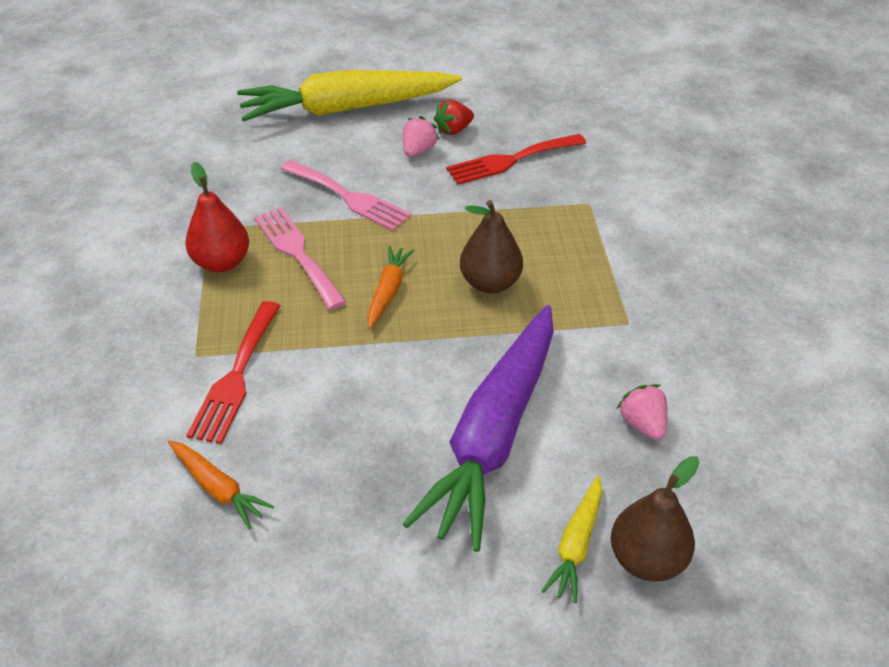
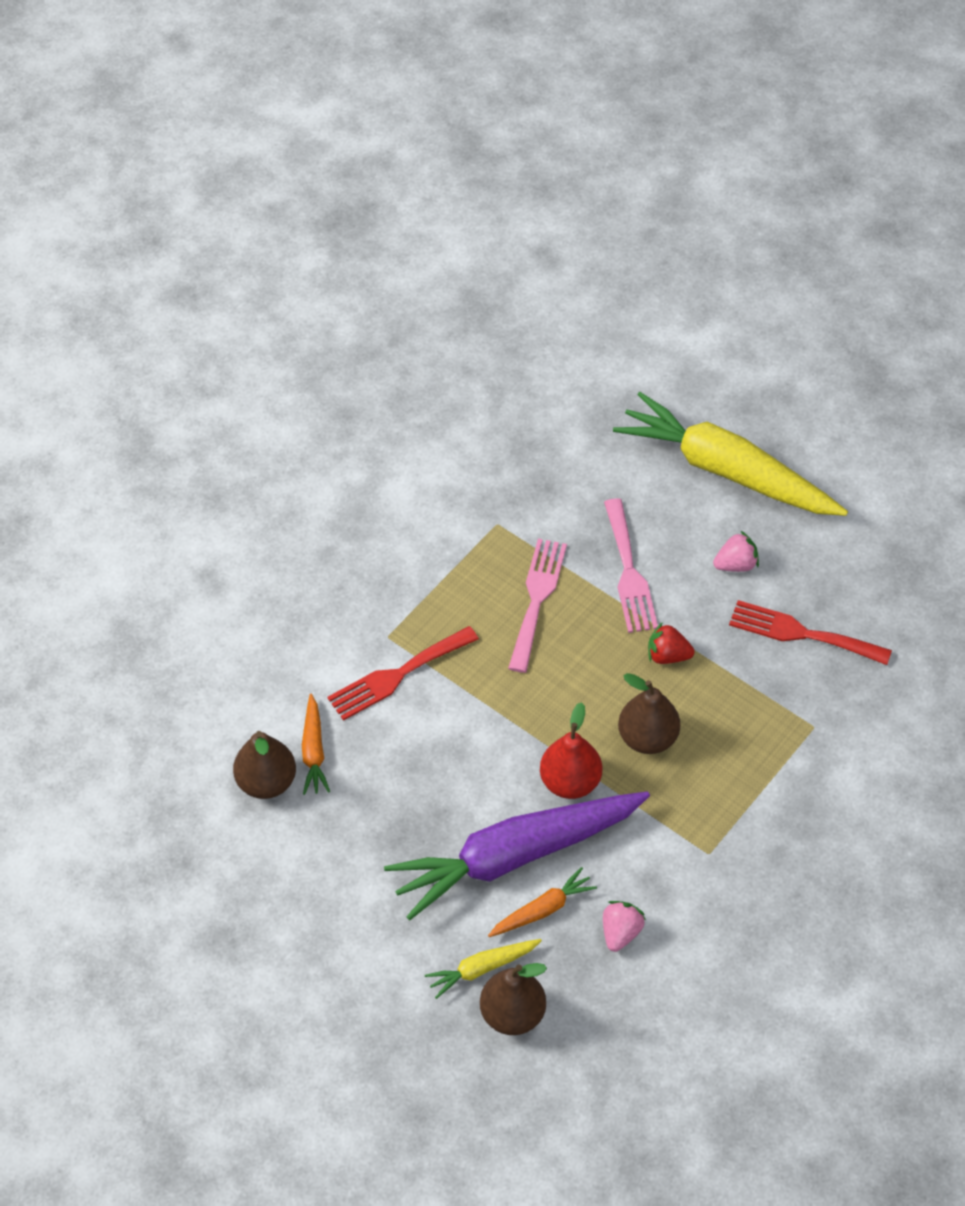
camera: 45 degrees right, 10 degrees up
(196, 549) = (266, 782): none -> brown pear
(222, 262) = (476, 566): red pear -> red pear (570, 782)
(388, 291) = (566, 686): orange carrot -> orange carrot (542, 910)
(453, 130) = (791, 563): red strawberry -> red strawberry (667, 655)

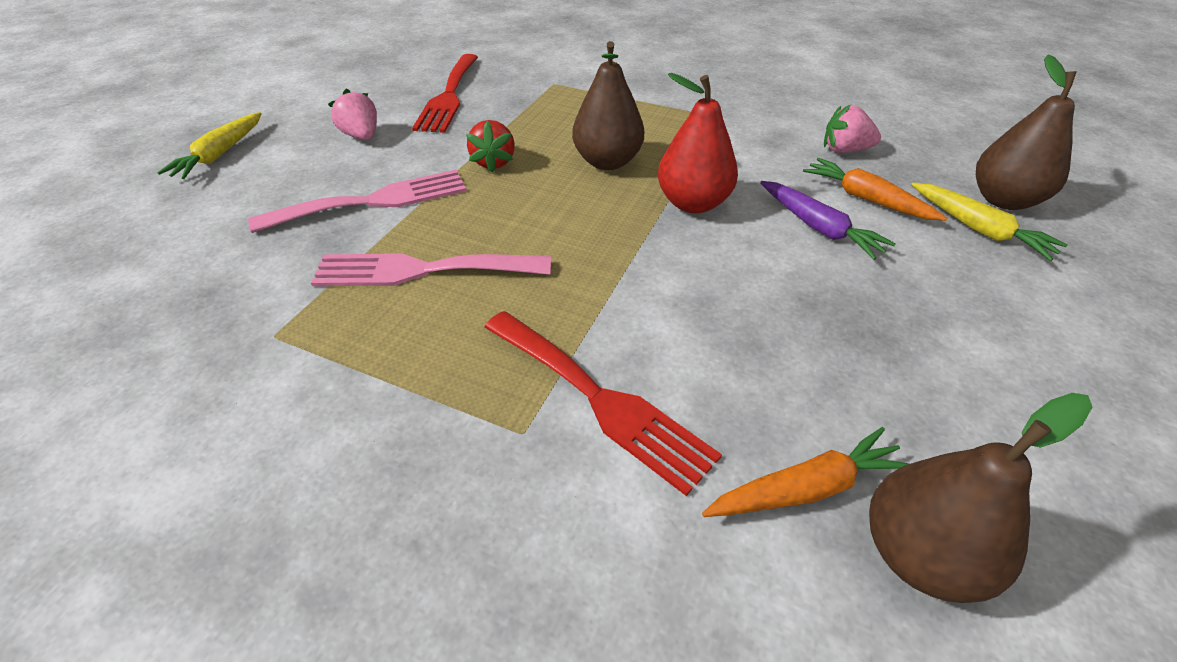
camera: 105 degrees left, 10 degrees down
(515, 856) = (818, 227): purple carrot -> purple carrot, size x0.43
(727, 471) = (220, 154): yellow carrot -> yellow carrot, size x0.43

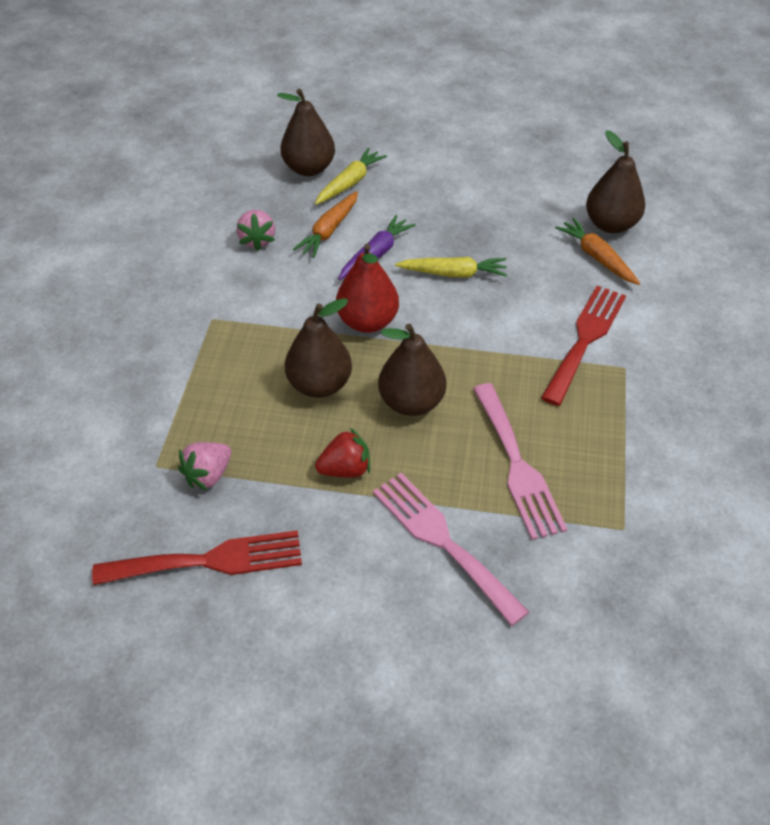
camera: 105 degrees left, 5 degrees up
(220, 154) = (408, 745): yellow carrot -> yellow carrot (453, 273)
(362, 136) = (326, 610): pink strawberry -> pink strawberry (208, 475)
(556, 213) = (411, 402): none -> brown pear

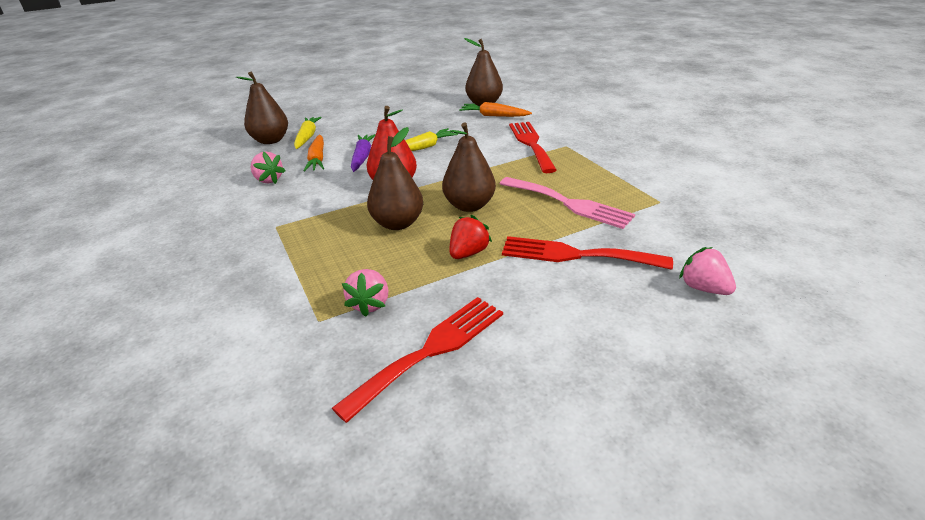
camera: 35 degrees left, 15 degrees down
(442, 541) = (576, 255): pink fork -> red fork
(516, 668) = (703, 288): none -> pink strawberry

